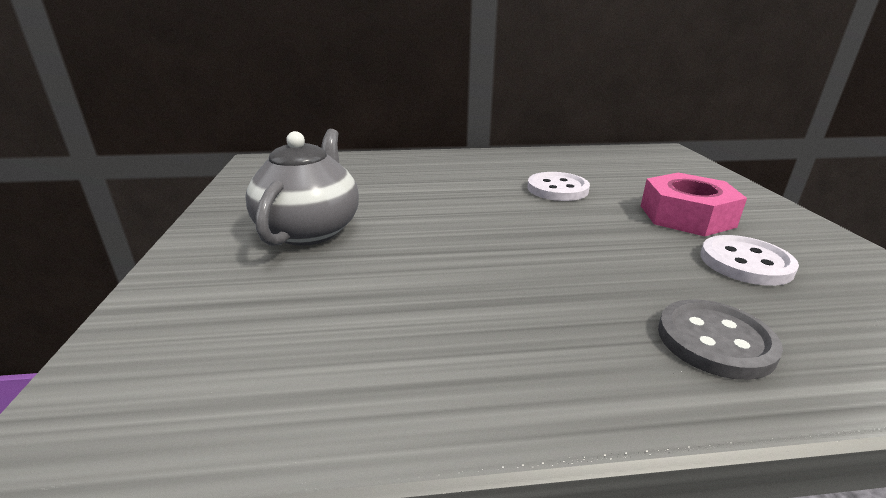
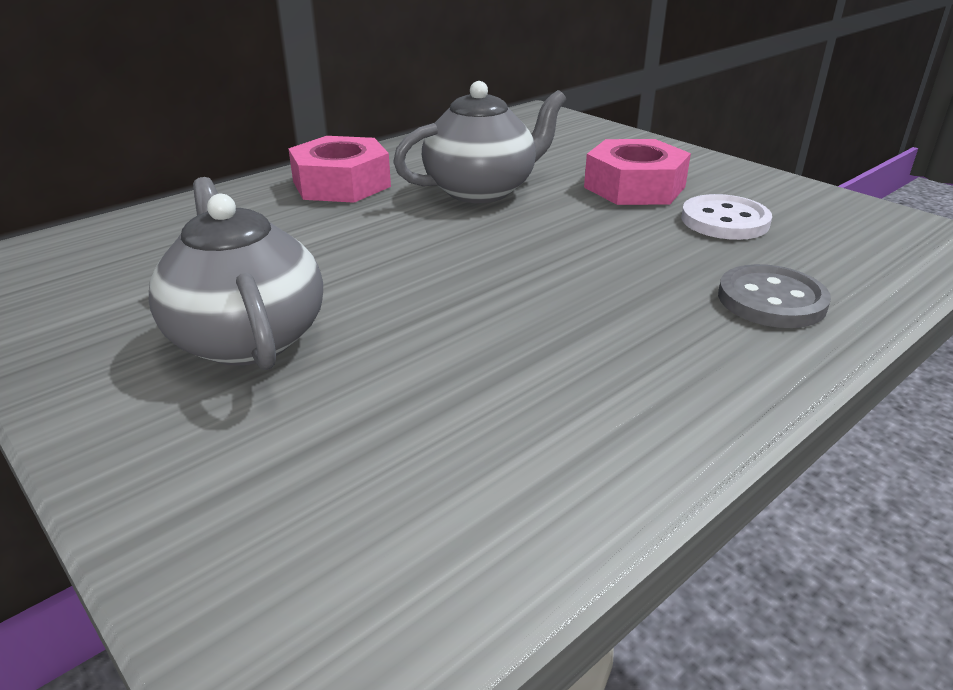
camera: 35 degrees left, 5 degrees up
(471, 164) = (341, 184): none -> pink nut
(557, 189) = (482, 190): white button -> grey teapot

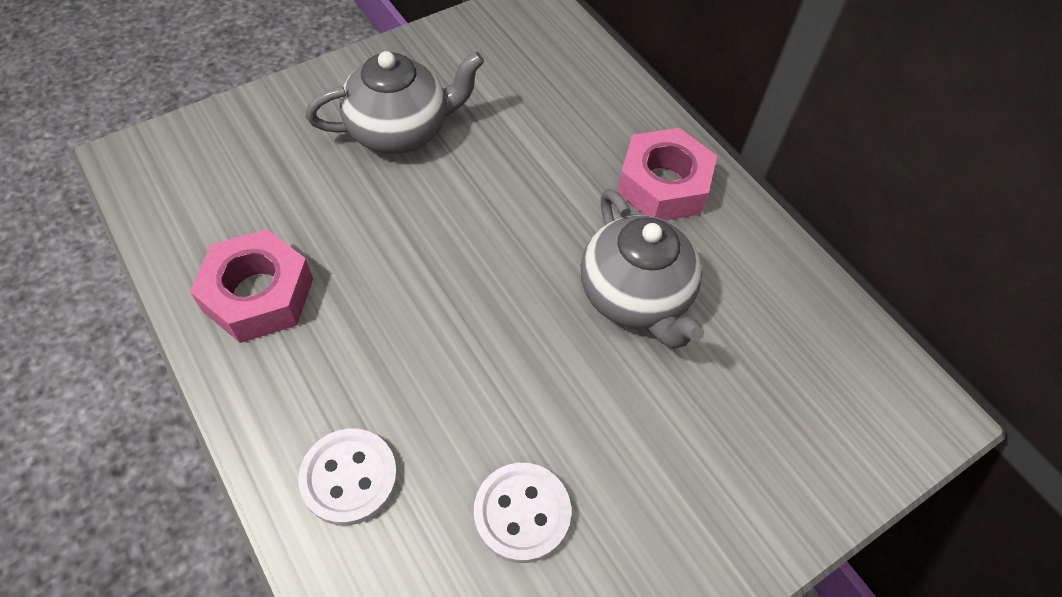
camera: 95 degrees right, 25 degrees up
(634, 187) = (631, 450): pink nut -> pink nut (258, 295)
(771, 300) = (349, 477): grey button -> white button

